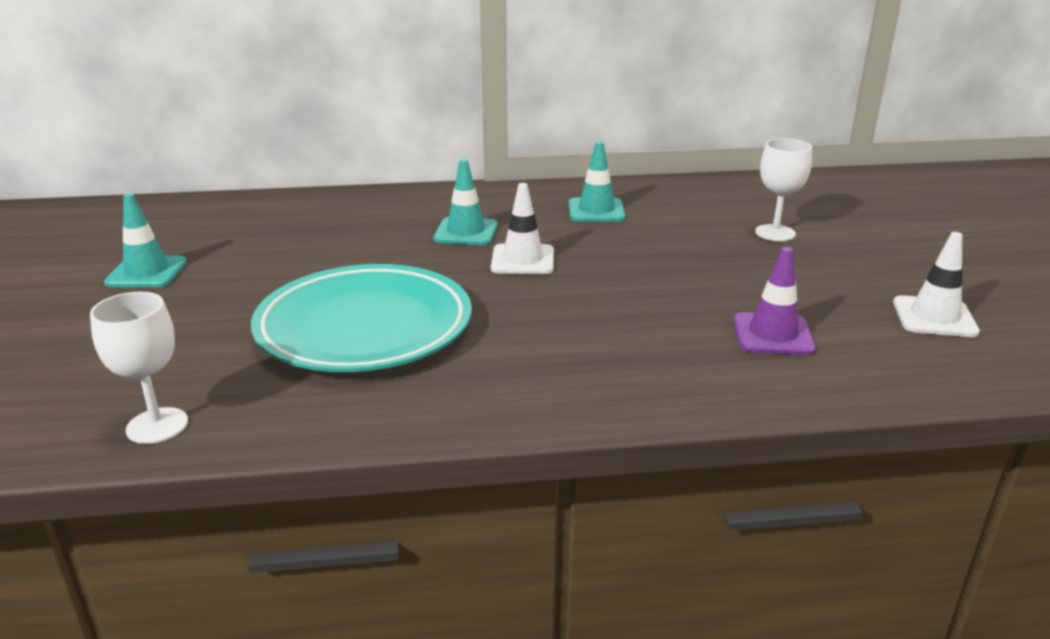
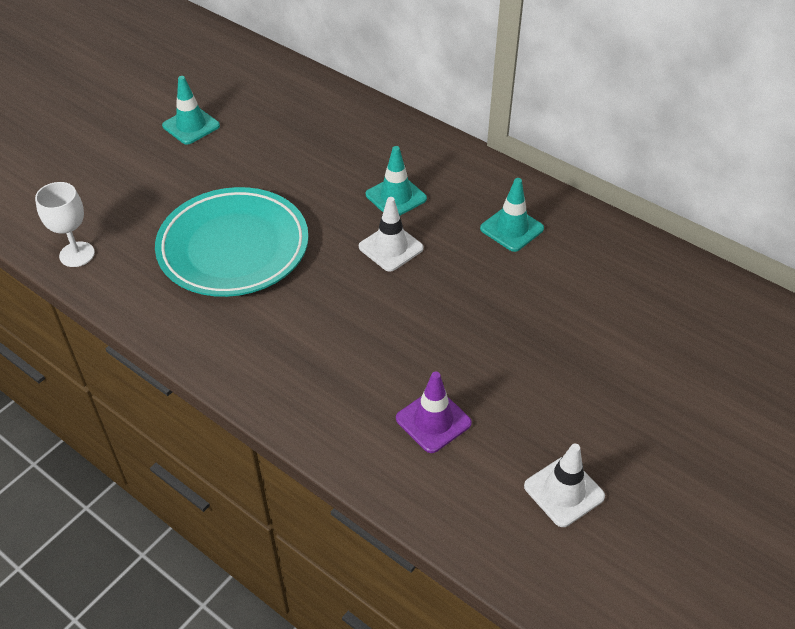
camera: 45 degrees right, 20 degrees up
(775, 233) = (602, 338): white goblet -> none

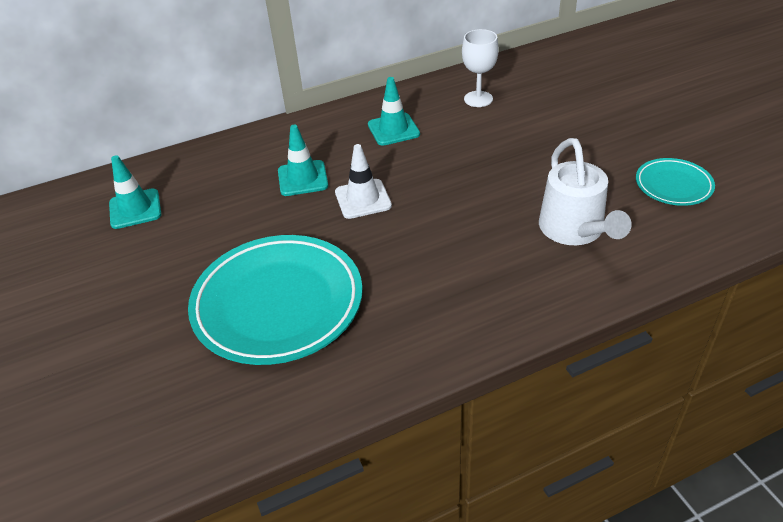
camera: 60 degrees left, 5 degrees down
(77, 254) = (173, 449): white goblet -> white goblet (478, 99)
(191, 126) = (59, 291): turquoise traffic cone -> turquoise traffic cone (135, 209)
(433, 421) = (575, 231): purple traffic cone -> white watering can
(564, 491) = (673, 185): white traffic cone -> turquoise plate

